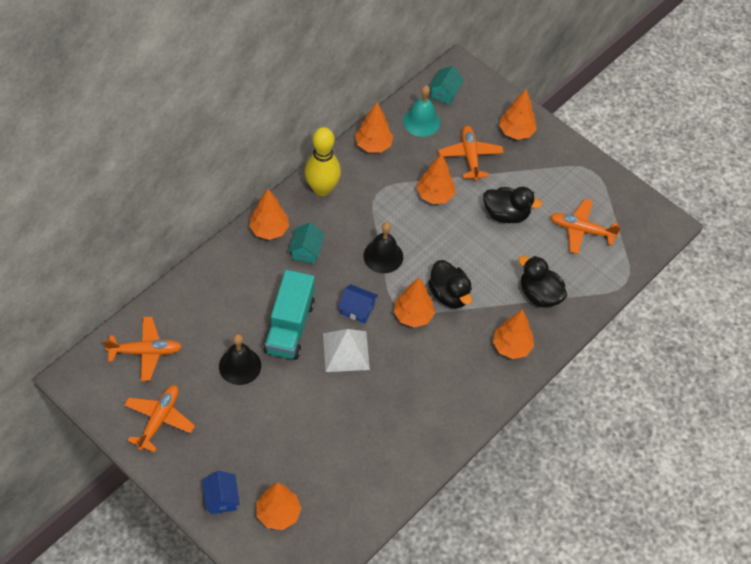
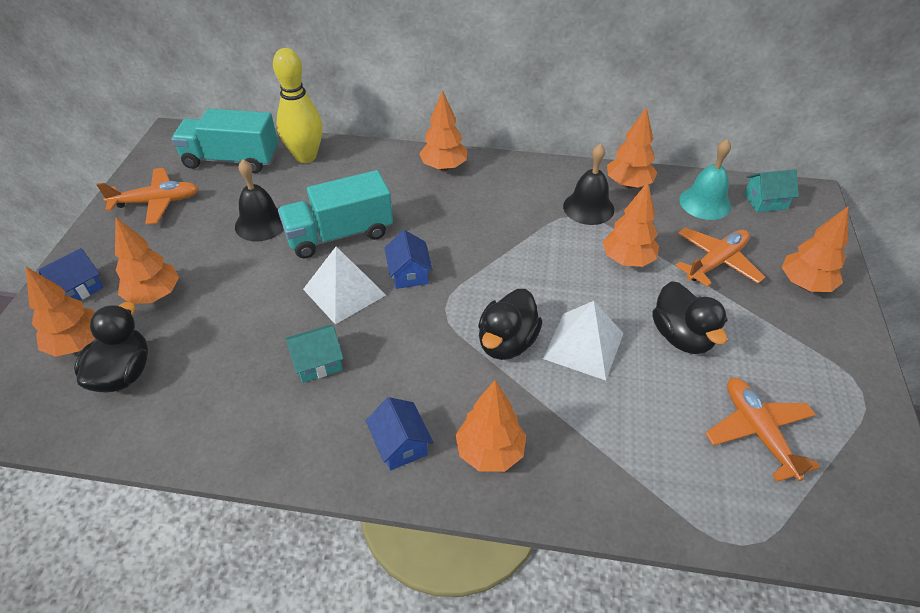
camera: 60 degrees right, 10 degrees down
(145, 352) = (231, 160): orange plane -> turquoise truck
(306, 250) = (446, 201): turquoise house -> turquoise house (317, 362)
(322, 189) = (531, 176): yellow bowling pin -> yellow bowling pin (305, 156)
(383, 256) = (500, 259): black bell -> black bell (588, 208)
(413, 316) = (444, 325): orange tree -> orange tree (154, 295)
(478, 261) = (583, 345): none -> white pyramid
(478, 383) = (400, 445): none -> blue house
(539, 294) = (604, 439): black duck -> black duck (123, 373)

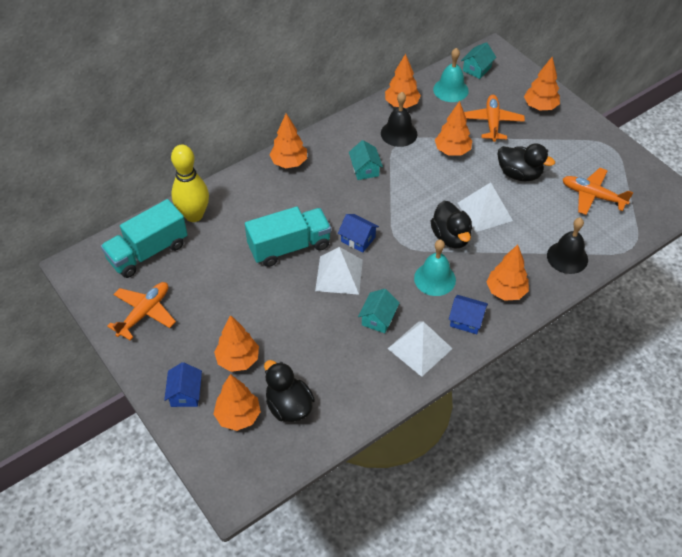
camera: 45 degrees left, 5 degrees up
(261, 223) = (233, 275): black bell -> black bell (567, 257)
(311, 429) = (420, 348): none -> white pyramid
(339, 234) = (289, 247): turquoise truck -> turquoise truck turned 135 degrees counterclockwise
(429, 371) = (435, 279): none -> turquoise bell
(507, 217) = (365, 169): none -> turquoise house

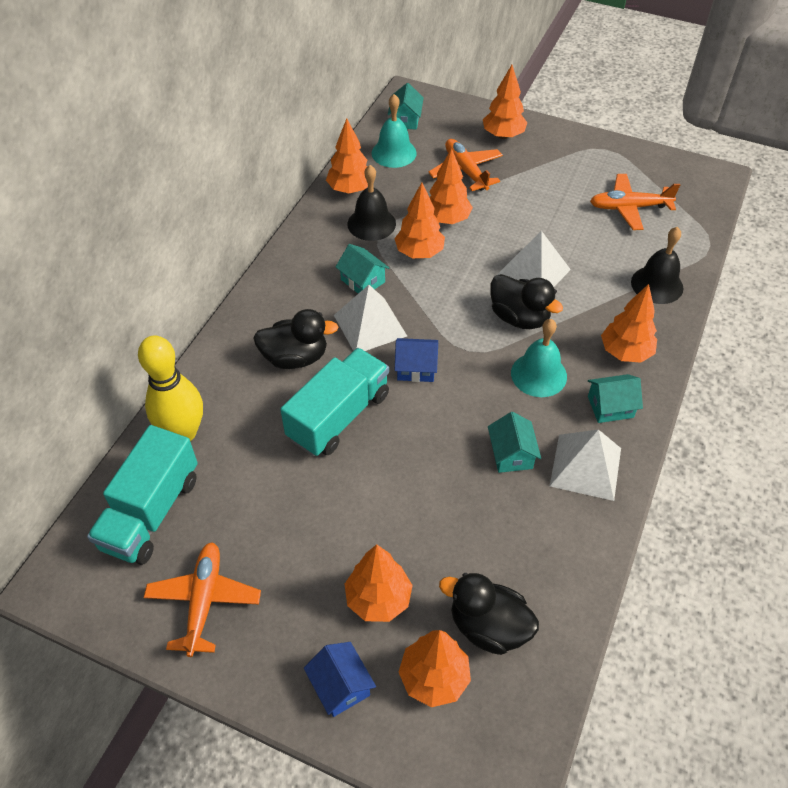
camera: 30 degrees left, 0 degrees up
(289, 163) = (263, 312): orange tree -> orange tree (419, 253)
(339, 275) = (425, 423): white pyramid -> white pyramid (370, 325)
(466, 320) = (610, 407): blue house -> turquoise house
(519, 174) = (537, 215): black duck -> black duck (295, 357)

